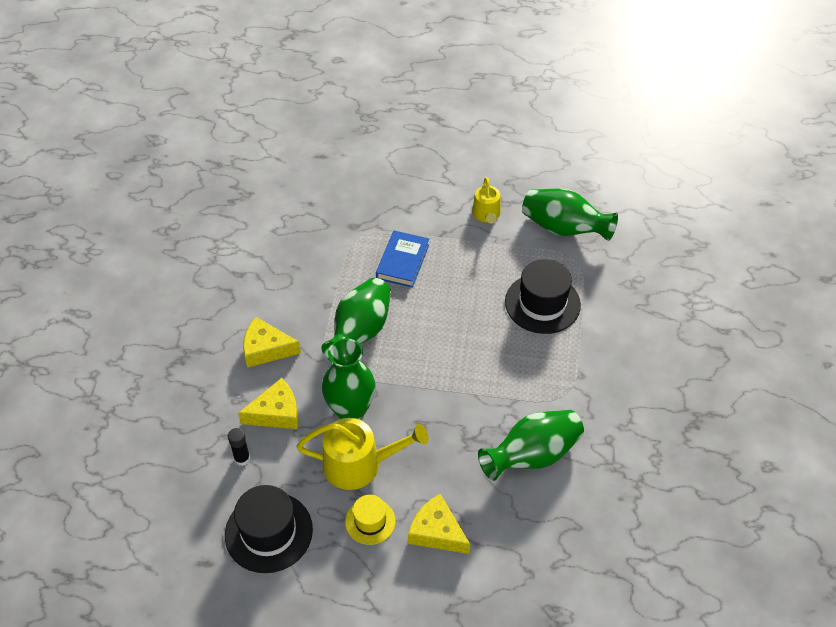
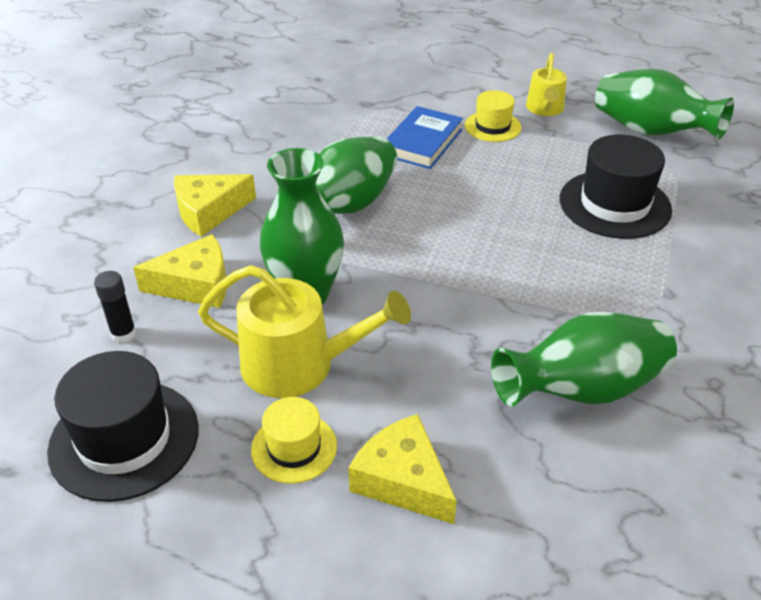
camera: 10 degrees right, 10 degrees down
(266, 349) = (209, 211): yellow cheese -> yellow cheese turned 45 degrees counterclockwise
(450, 238) = (492, 126): none -> yellow hat

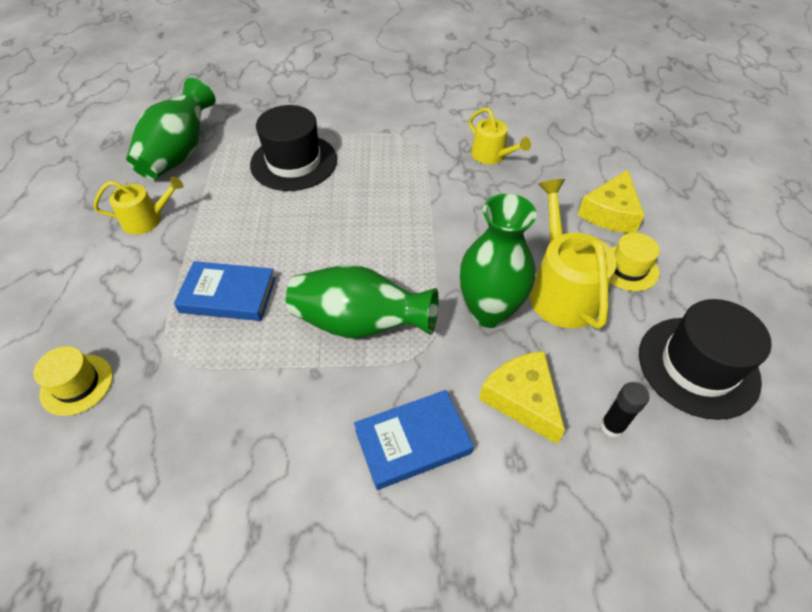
camera: 110 degrees left, 10 degrees up
(209, 211) = (412, 442): yellow cheese -> blue book
(492, 126) = (187, 250): yellow hat -> yellow hat (77, 384)
(582, 389) = (491, 156): green vase -> yellow watering can

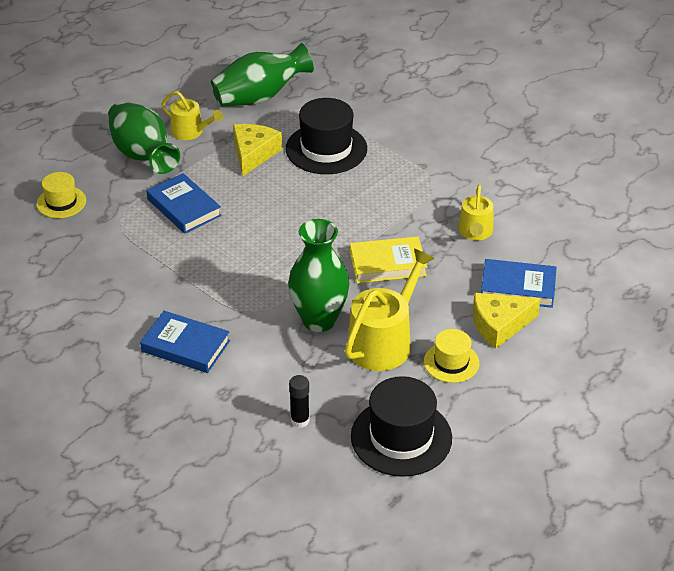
camera: 45 degrees right, 10 degrees down
(360, 323) = (236, 273): green vase -> green vase (143, 155)
(469, 222) = (387, 264): none -> yellow book
(522, 399) = (270, 372): yellow cheese -> yellow cheese (253, 154)
(577, 176) = (518, 287): none -> blue book

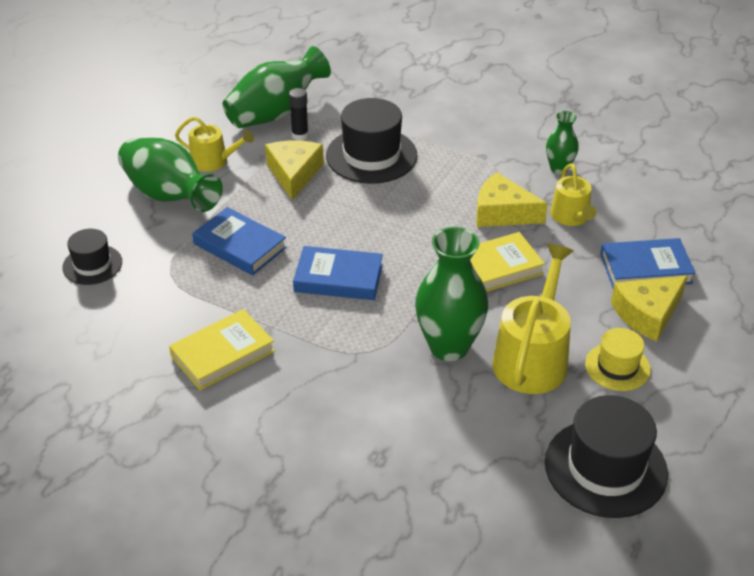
camera: 15 degrees left, 0 degrees up
(61, 202) = (92, 265): yellow hat -> black hat
(136, 291) = (222, 354): none -> yellow book
(185, 346) = (307, 408): blue book -> blue book (338, 278)
(300, 420) = (481, 472): black glue stick -> black glue stick (300, 135)
(417, 218) = (502, 212): none -> yellow cheese
(486, 188) = (559, 168): none -> green vase

